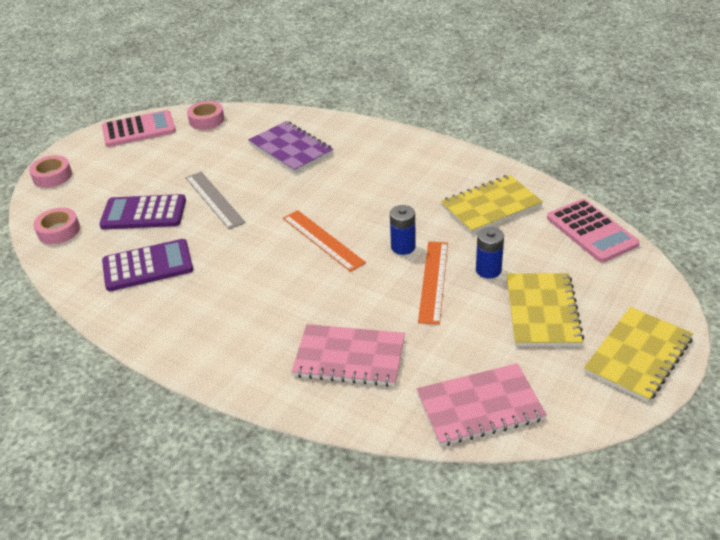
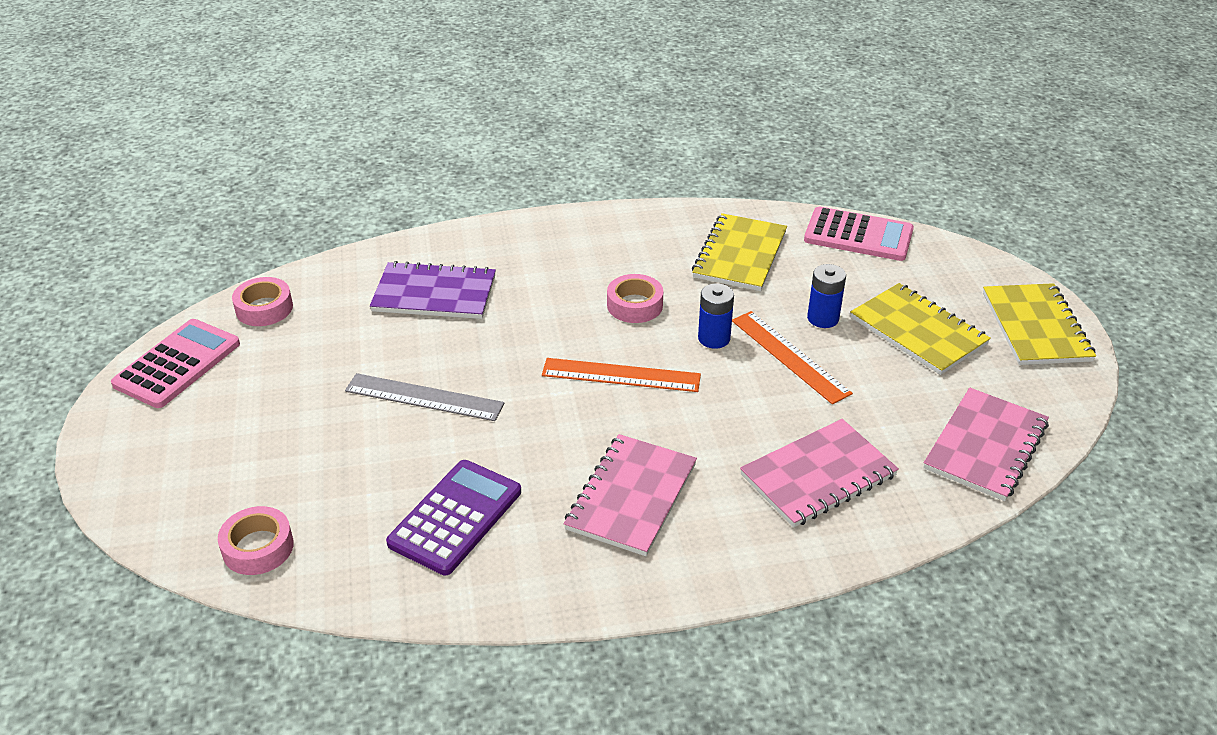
camera: 45 degrees left, 0 degrees up
(52, 176) = (131, 487): pink tape -> pink tape (634, 305)
(143, 213) = (352, 461): purple calculator -> none
(237, 306) = (631, 497): none -> pink notebook

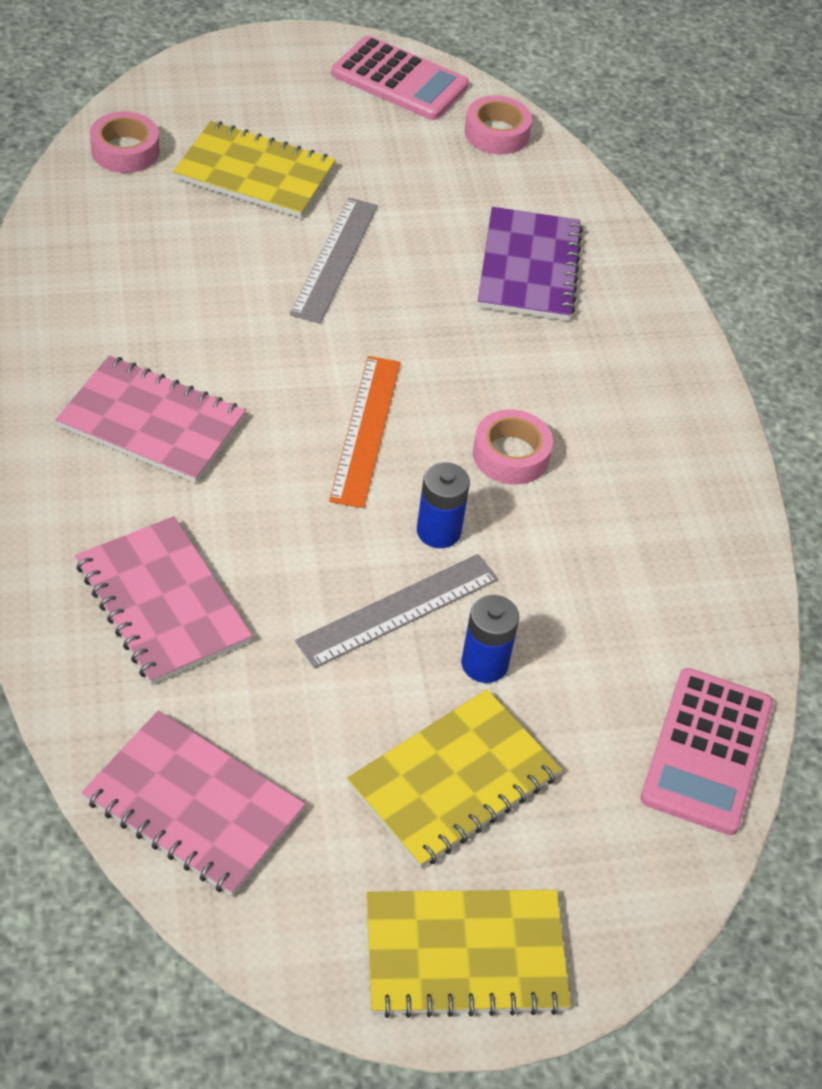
camera: 85 degrees right, 10 degrees up
(455, 517) = (143, 282): purple calculator -> none
(740, 255) = (638, 586): yellow notebook -> yellow notebook (255, 173)
(789, 356) = (398, 610): orange ruler -> grey ruler

